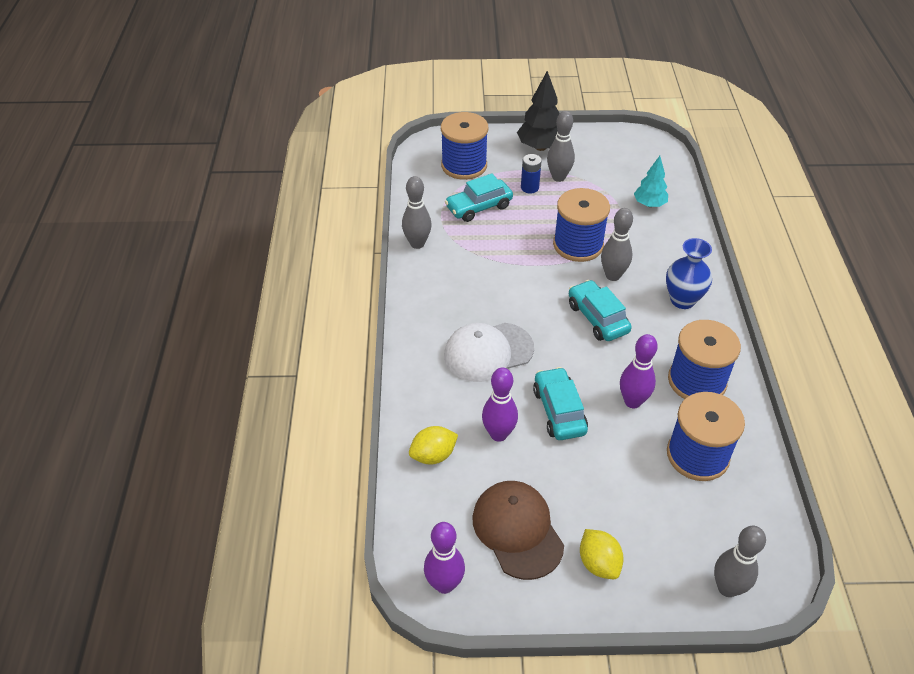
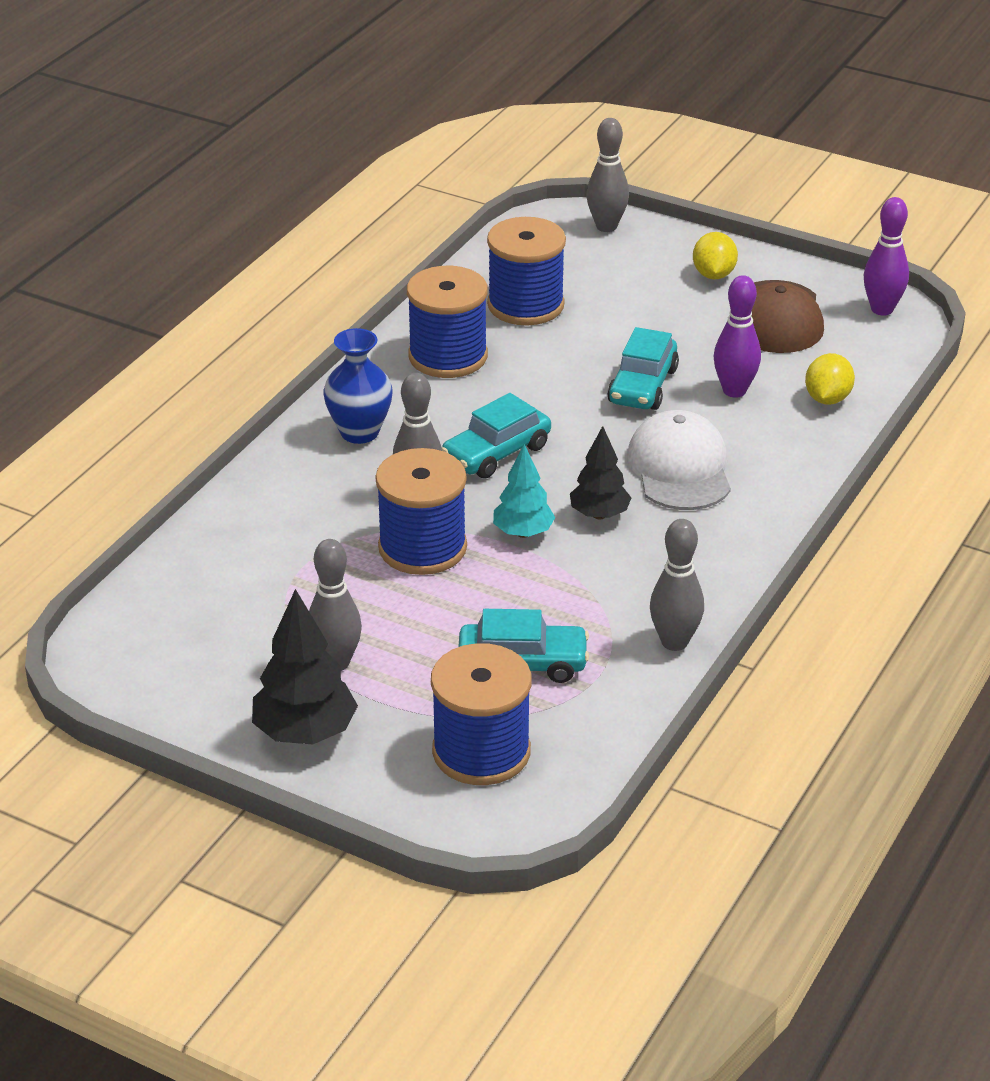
camera: 150 degrees left, 10 degrees down
(433, 455) = (827, 399): yellow lemon -> yellow lemon turned 75 degrees counterclockwise
(488, 352) = (680, 468): white cap -> white cap turned 105 degrees counterclockwise
(508, 301) = (599, 514): none -> black tree
(529, 187) = (404, 664): blue battery -> none
(597, 318) = (496, 453): turquoise car -> turquoise car turned 45 degrees clockwise
(632, 401) = (546, 365): purple bowling pin -> none
(649, 204) = (243, 563): turquoise tree -> turquoise tree (523, 533)

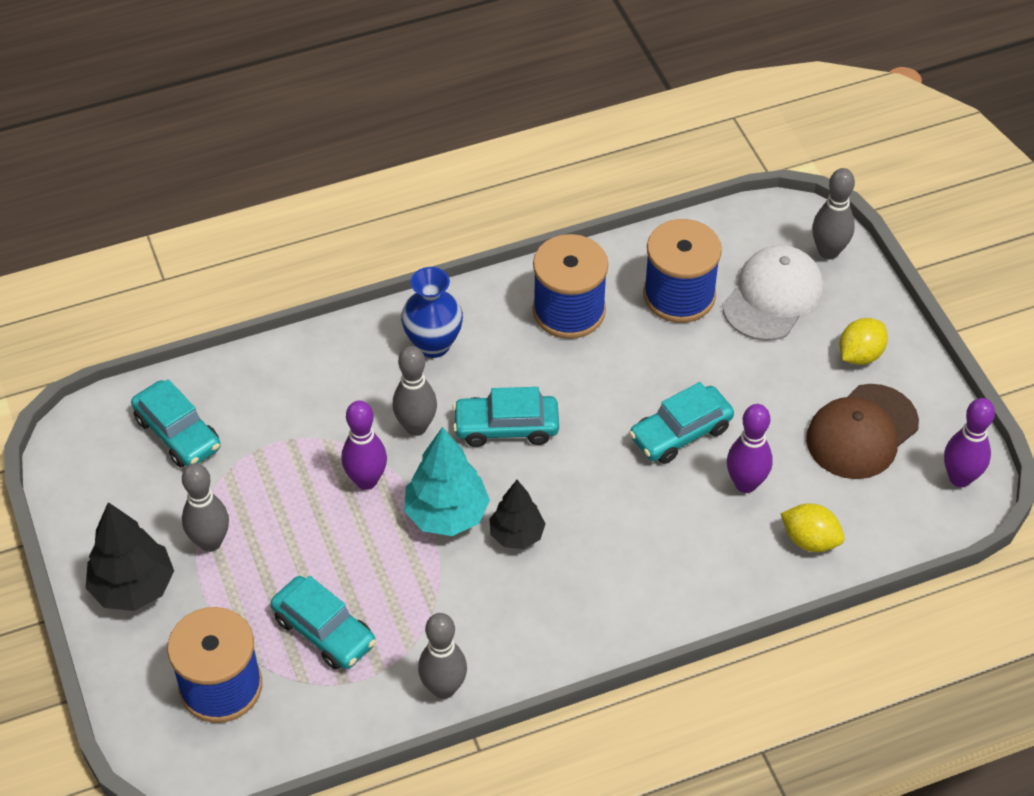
camera: 40 degrees right, 15 degrees up
(201, 607) = (178, 433): none -> turquoise car
(422, 548) = (366, 480): blue spool -> purple bowling pin
(523, 533) = (446, 514): turquoise tree -> turquoise tree, size x1.53
(680, 468) = (621, 531): white cap -> white cap (773, 296)
(827, 399) = (810, 540): yellow lemon -> yellow lemon turned 60 degrees clockwise

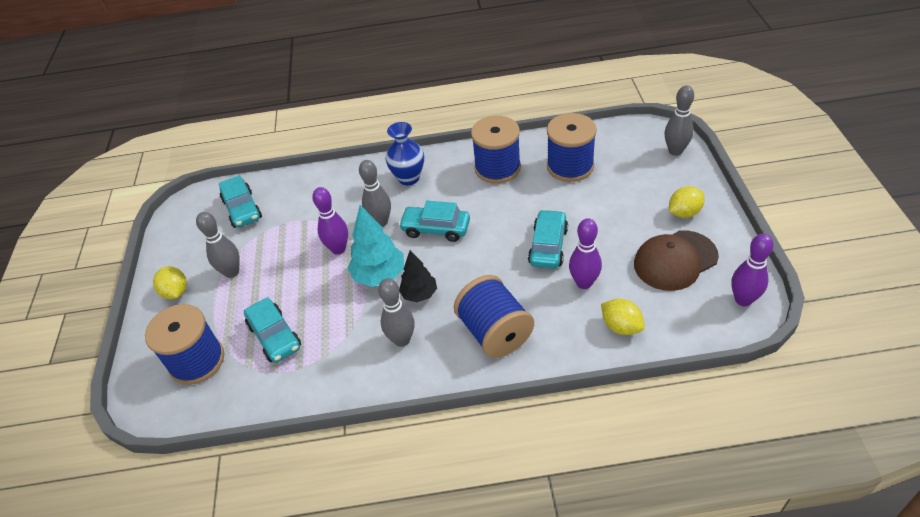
camera: 20 degrees right, 5 degrees down
(133, 587) = (176, 292): black tree -> yellow lemon
(443, 688) = (335, 387): grey bowling pin -> grey bowling pin (402, 340)
(642, 575) = (495, 332): none -> blue spool
(680, 433) = (548, 246): turquoise car -> turquoise car turned 120 degrees clockwise
(773, 296) = (631, 173): white cap -> none

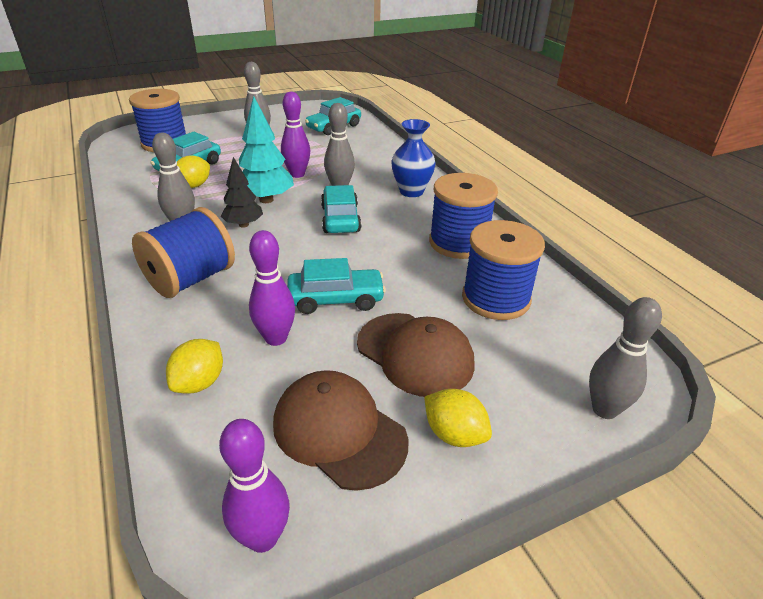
camera: 65 degrees right, 10 degrees down
(176, 292) = (235, 123): yellow lemon -> yellow lemon (193, 186)
(615, 215) = (415, 354): none -> brown cap

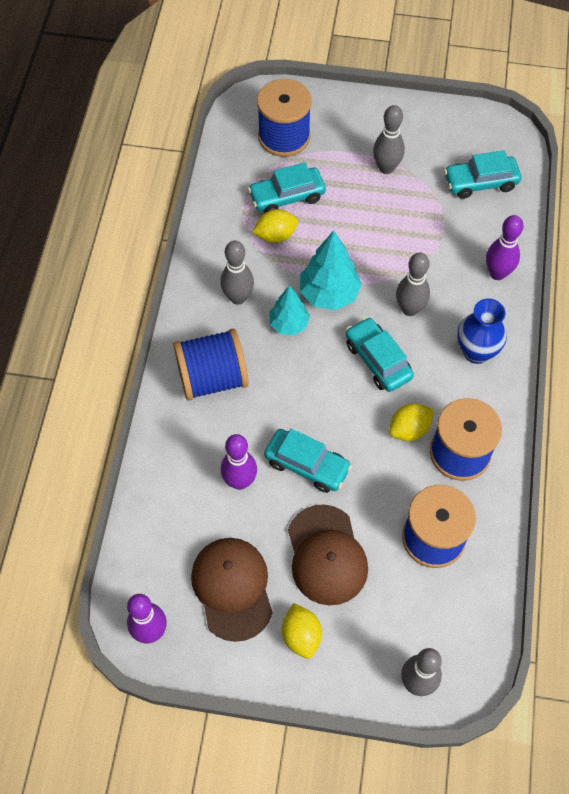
camera: 35 degrees right, 25 degrees up
(199, 383) = (170, 494): yellow lemon -> yellow lemon (409, 429)
(244, 225) = (289, 324): black tree -> turquoise tree
(297, 174) = (383, 263): purple bowling pin -> purple bowling pin (497, 273)
(340, 219) = (377, 360): turquoise car -> turquoise car turned 60 degrees counterclockwise

